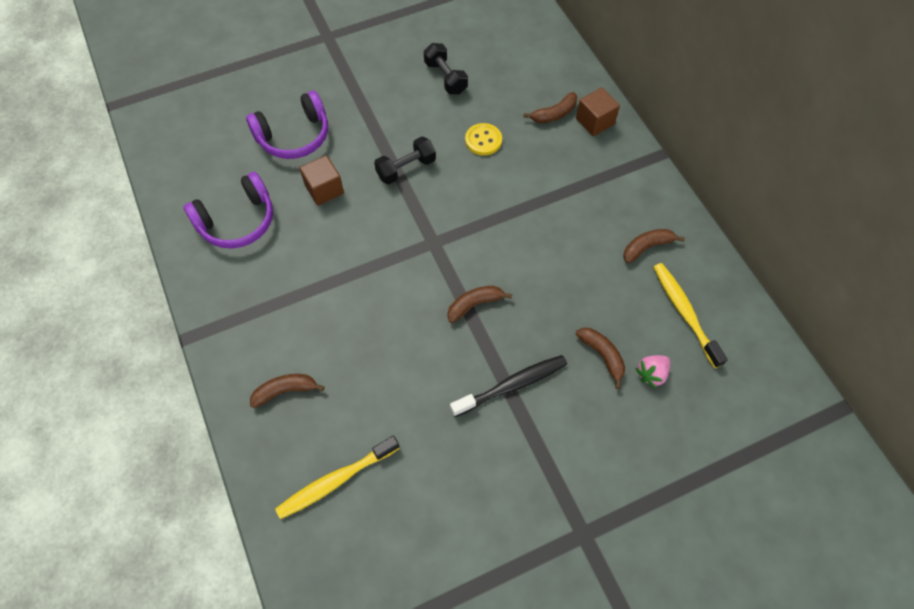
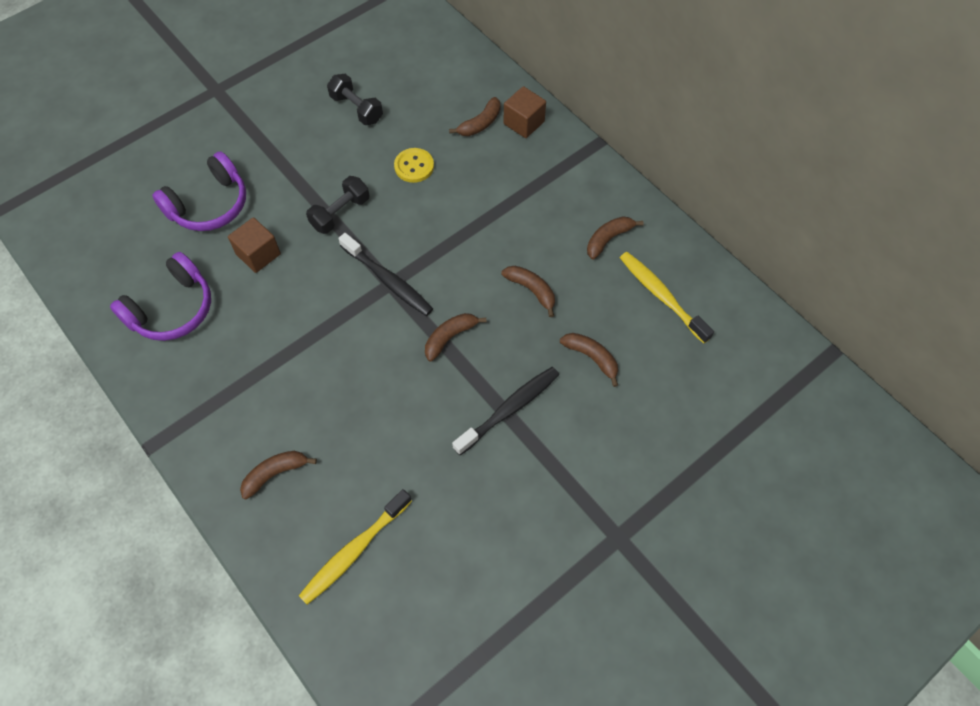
camera: 15 degrees left, 0 degrees up
(432, 239) = (388, 280): none -> black toothbrush
(562, 278) = (531, 290): none -> brown banana
(651, 374) = (644, 364): pink strawberry -> none

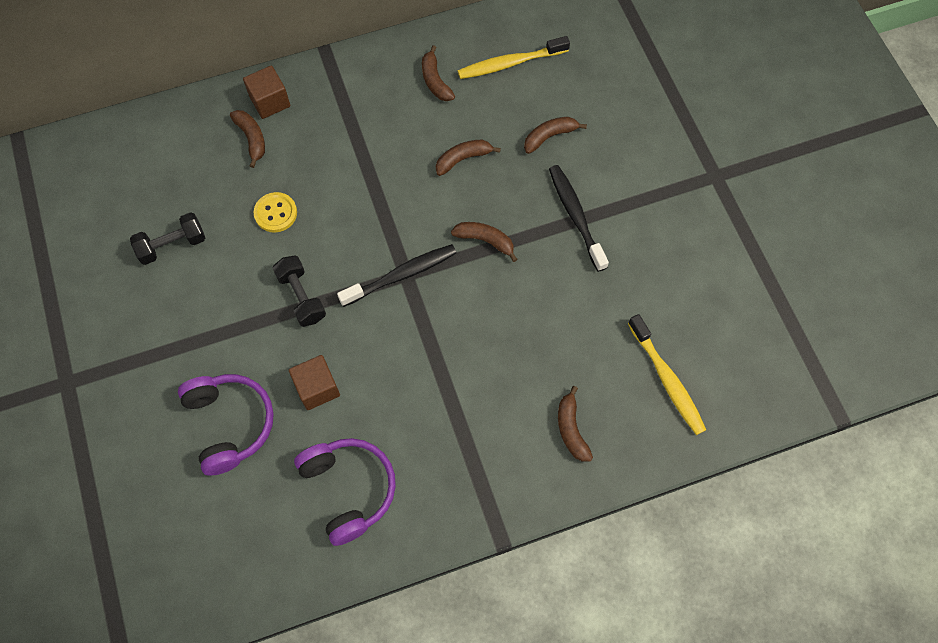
camera: 70 degrees left, 5 degrees up
(450, 337) = (485, 241): brown banana -> brown banana turned 135 degrees clockwise

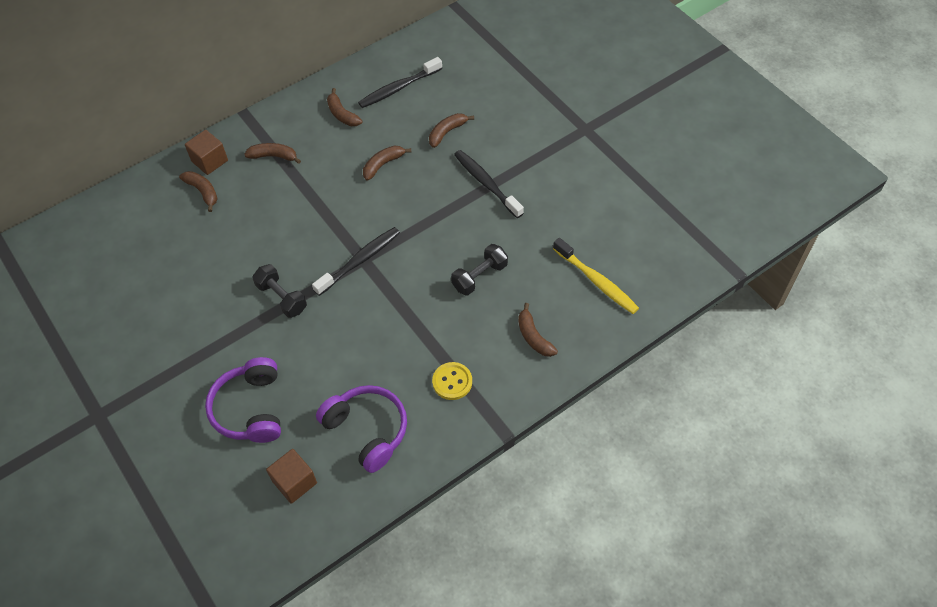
camera: 15 degrees left, 10 degrees down
(172, 245) = (159, 287): black dumbbell -> black dumbbell (479, 276)
(230, 424) = (250, 409): purple headphones -> purple headphones turned 150 degrees counterclockwise
(275, 213) = (240, 241): yellow button -> yellow button (452, 382)
(317, 388) = (316, 362): brown cube -> brown cube (294, 482)
(485, 241) = (420, 219): brown banana -> brown banana (273, 156)
(510, 63) = (398, 88): yellow toothbrush -> black toothbrush

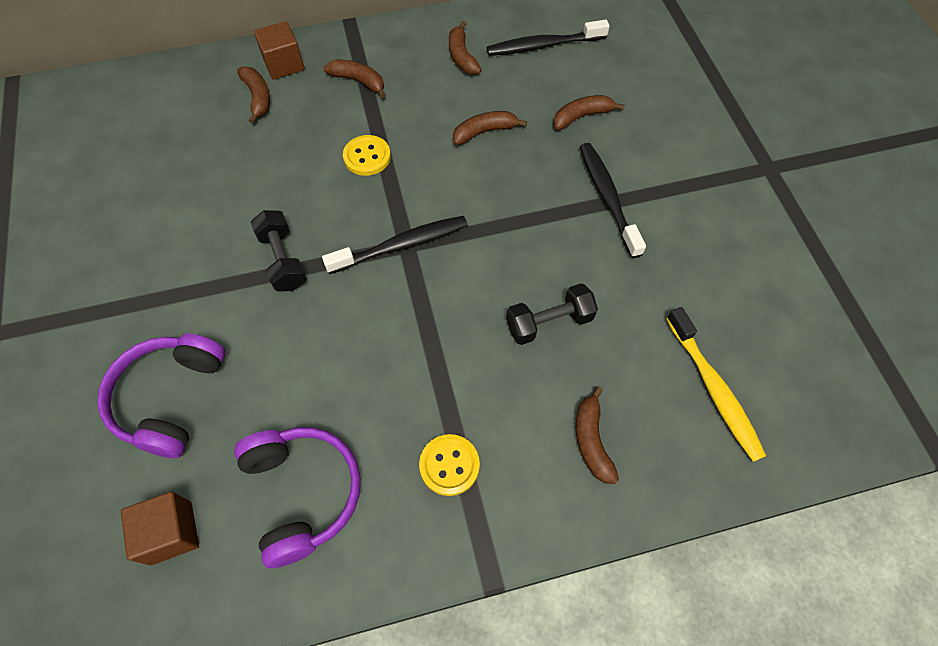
camera: 20 degrees right, 5 degrees up
(306, 209) = (367, 157): none -> yellow button

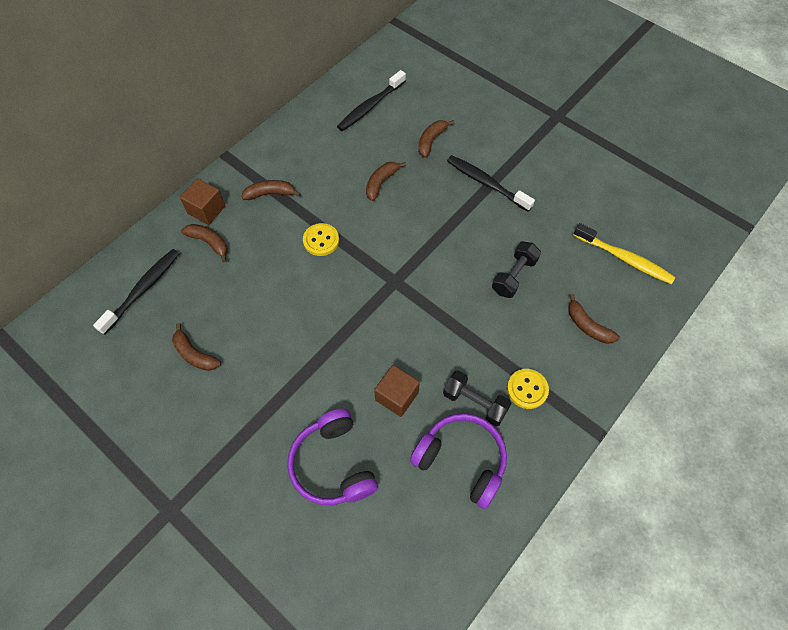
camera: 35 degrees left, 0 degrees up
(171, 532) = (406, 536): brown cube -> brown cube (396, 396)
(283, 260) = (326, 337): black dumbbell -> black dumbbell (475, 402)
(401, 245) = (392, 283): black toothbrush -> black toothbrush (143, 290)
(462, 56) = (324, 140): brown banana -> brown banana (195, 354)

